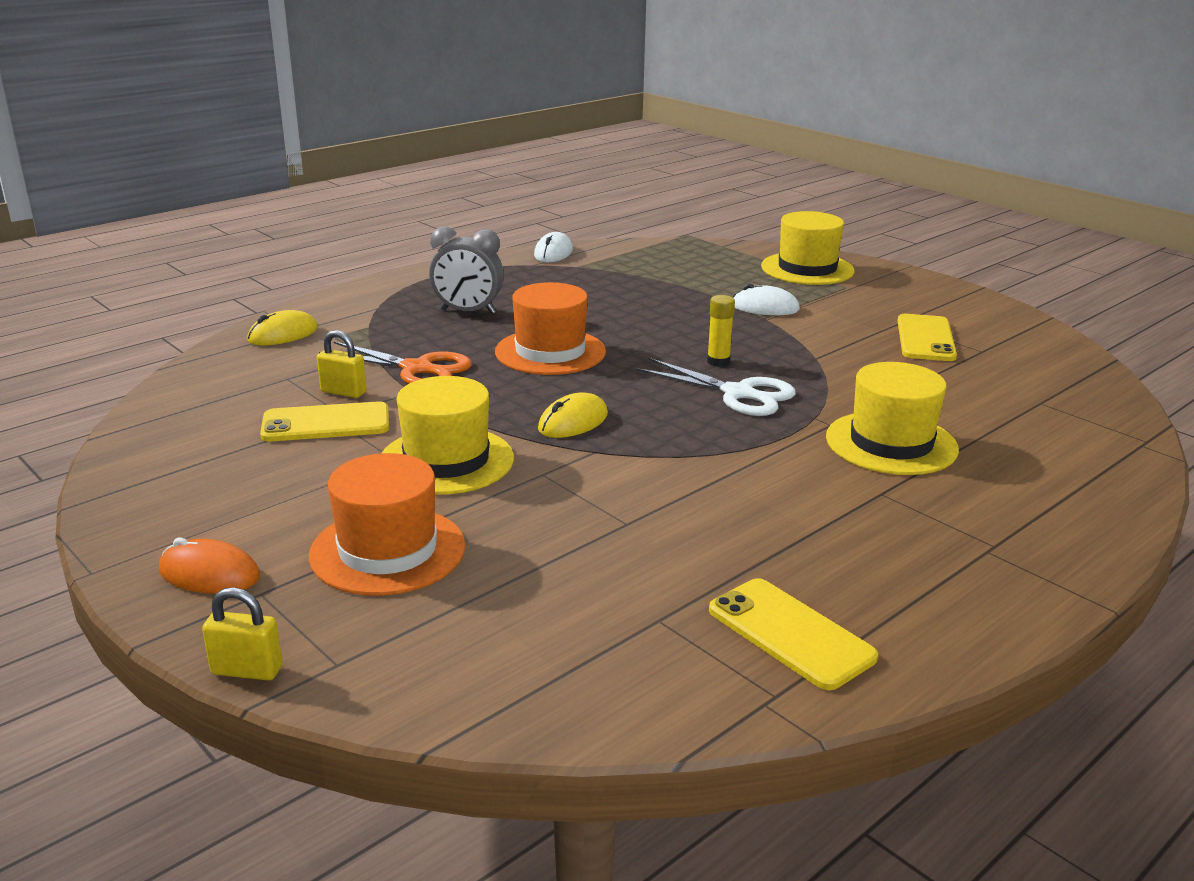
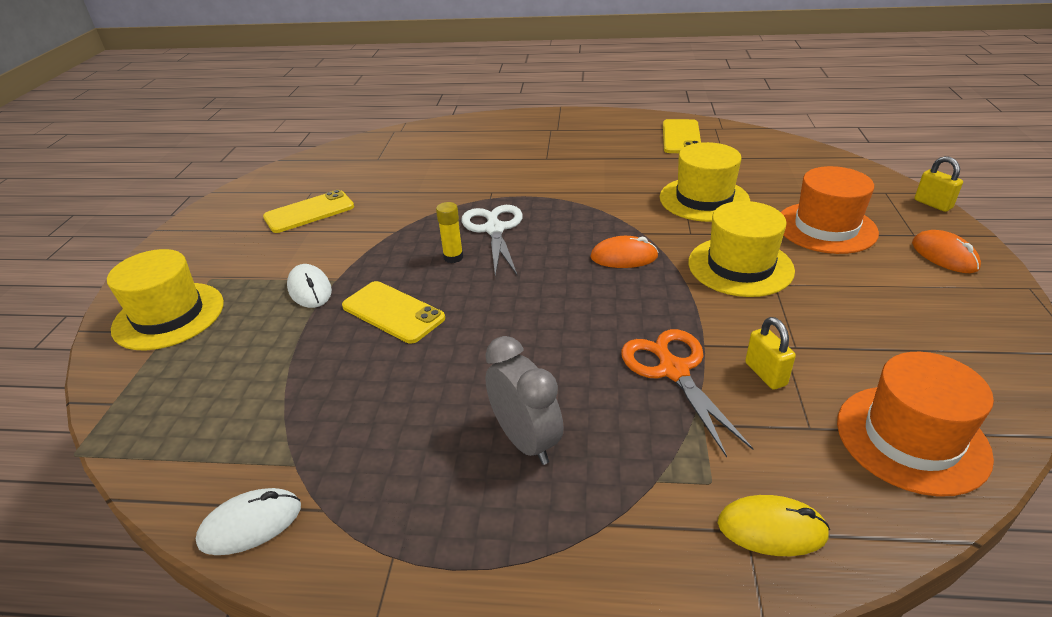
camera: 130 degrees left, 10 degrees up
(326, 423) = (805, 342): yellow phone -> yellow phone (393, 312)
(550, 352) = (541, 330): orange hat -> orange hat (911, 438)
(573, 422) = (624, 257): yellow mouse -> orange mouse
(891, 443) = (490, 172): yellow hat -> yellow hat (704, 199)

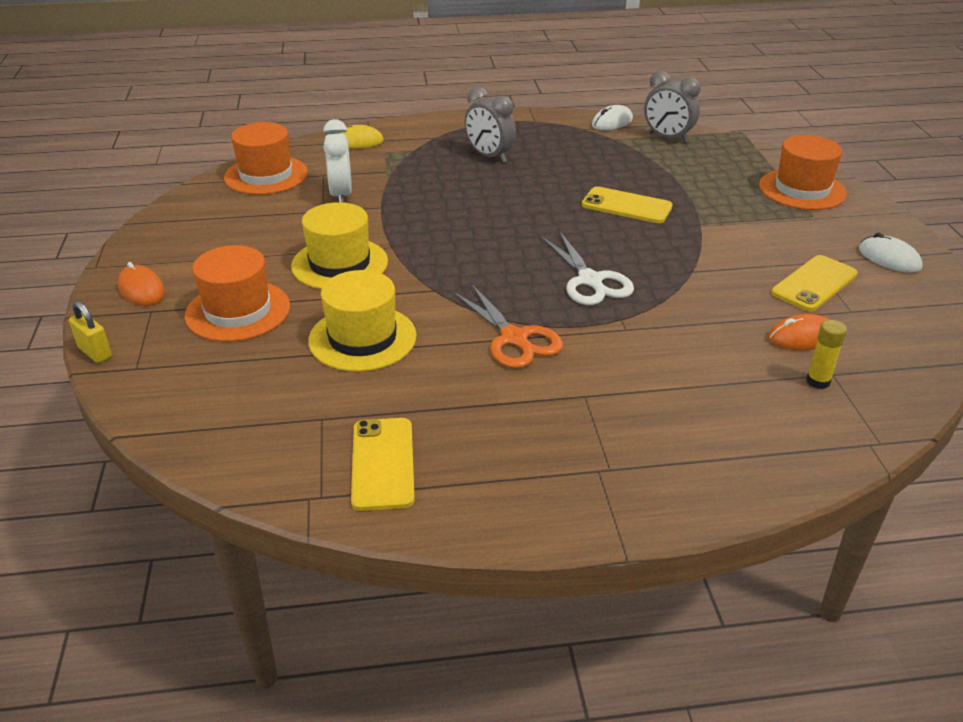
camera: 165 degrees right, 0 degrees up
(169, 316) = (802, 189): yellow hat -> orange hat
(205, 454) = (667, 137): none -> grey clock
(310, 289) = (714, 215): white mouse -> white mouse (889, 258)
(453, 257) = (611, 250): yellow glue stick -> yellow glue stick (818, 381)
(624, 257) = (448, 263): orange mouse -> orange mouse (802, 337)
(673, 370) = (403, 191): orange scissors -> orange scissors (514, 338)
(765, 374) = (341, 195): yellow padlock -> white clock

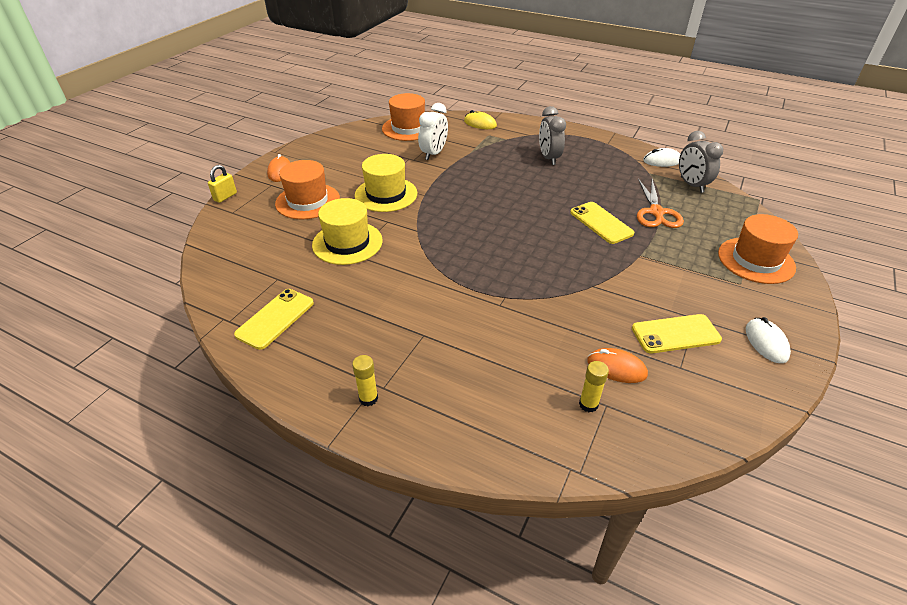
camera: 35 degrees right, 5 degrees up
(95, 352) = (225, 197): yellow padlock -> yellow padlock turned 45 degrees clockwise
(514, 338) = (426, 280): orange scissors -> orange scissors (656, 212)
(590, 280) = (515, 263): white scissors -> none
(608, 488) = (368, 398): none -> yellow glue stick

